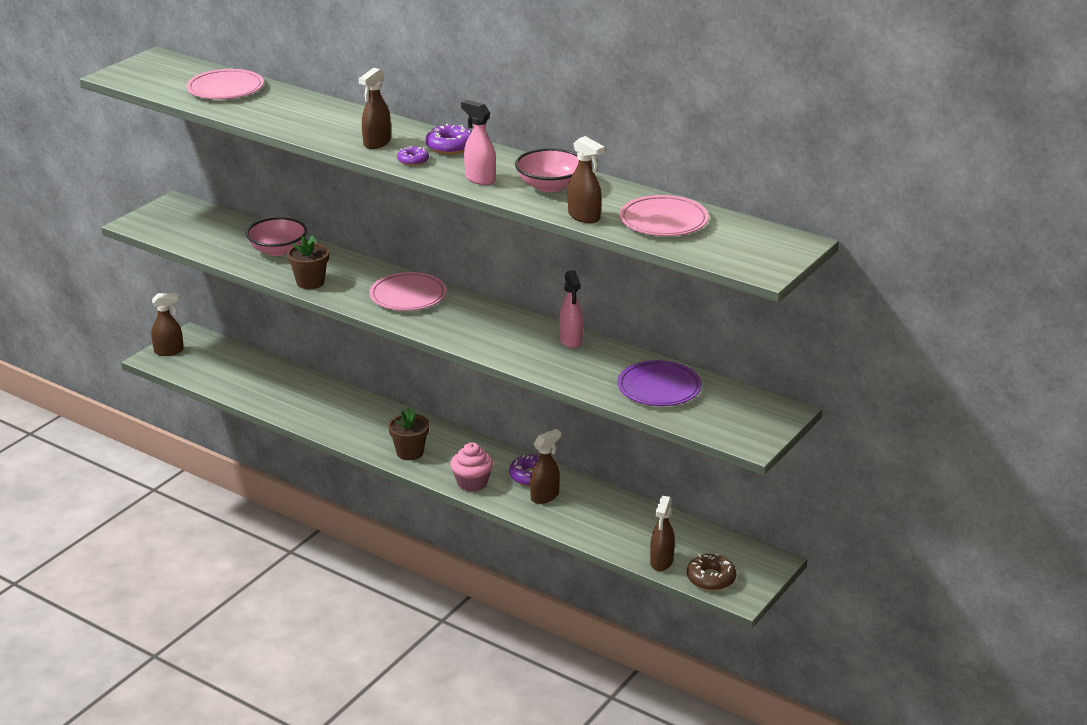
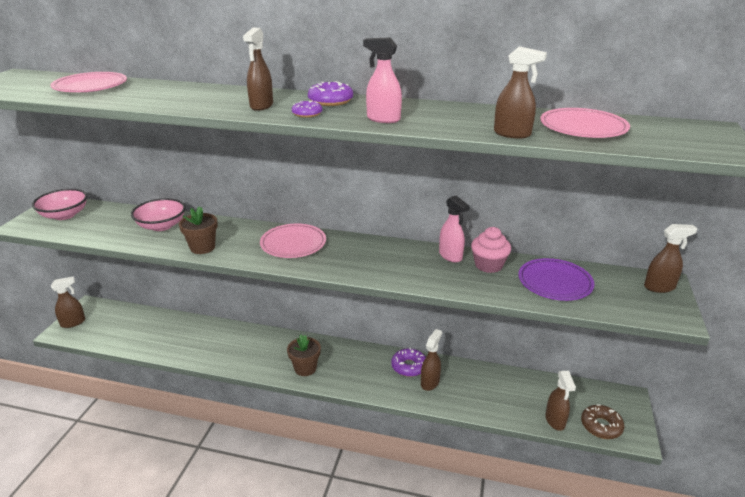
camera: 20 degrees left, 0 degrees up
(472, 483) = (368, 384): pink cupcake -> pink cupcake (488, 265)
(550, 186) = (450, 116): pink bowl -> pink bowl (64, 215)
(772, 414) = (659, 287): none -> brown spray bottle

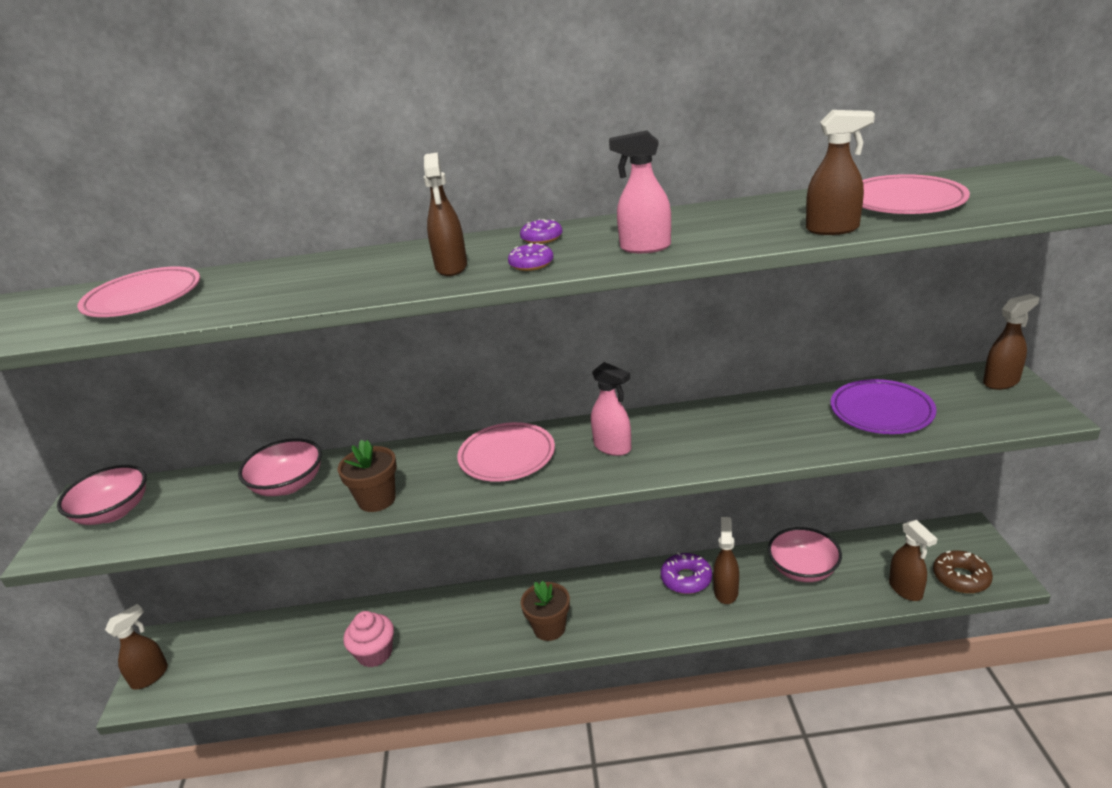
camera: 15 degrees left, 0 degrees up
(330, 101) = (541, 238): purple donut -> purple donut, size x0.63
(450, 256) = (729, 413): pink spray bottle -> pink spray bottle (613, 447)
(488, 265) = (785, 411): pink cupcake -> pink cupcake (375, 653)
(491, 385) = (803, 569): none -> pink bowl

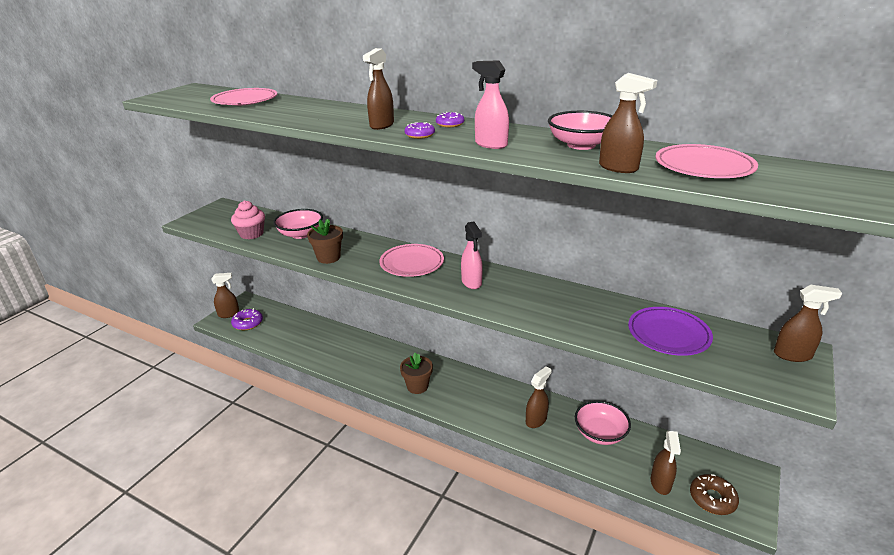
camera: 30 degrees right, 0 degrees up
(113, 512) = (224, 216): pink bowl -> pink bowl (581, 145)
(375, 653) = (324, 353): pink cupcake -> pink cupcake (251, 234)
(686, 579) = (519, 401): purple donut -> purple donut (248, 323)

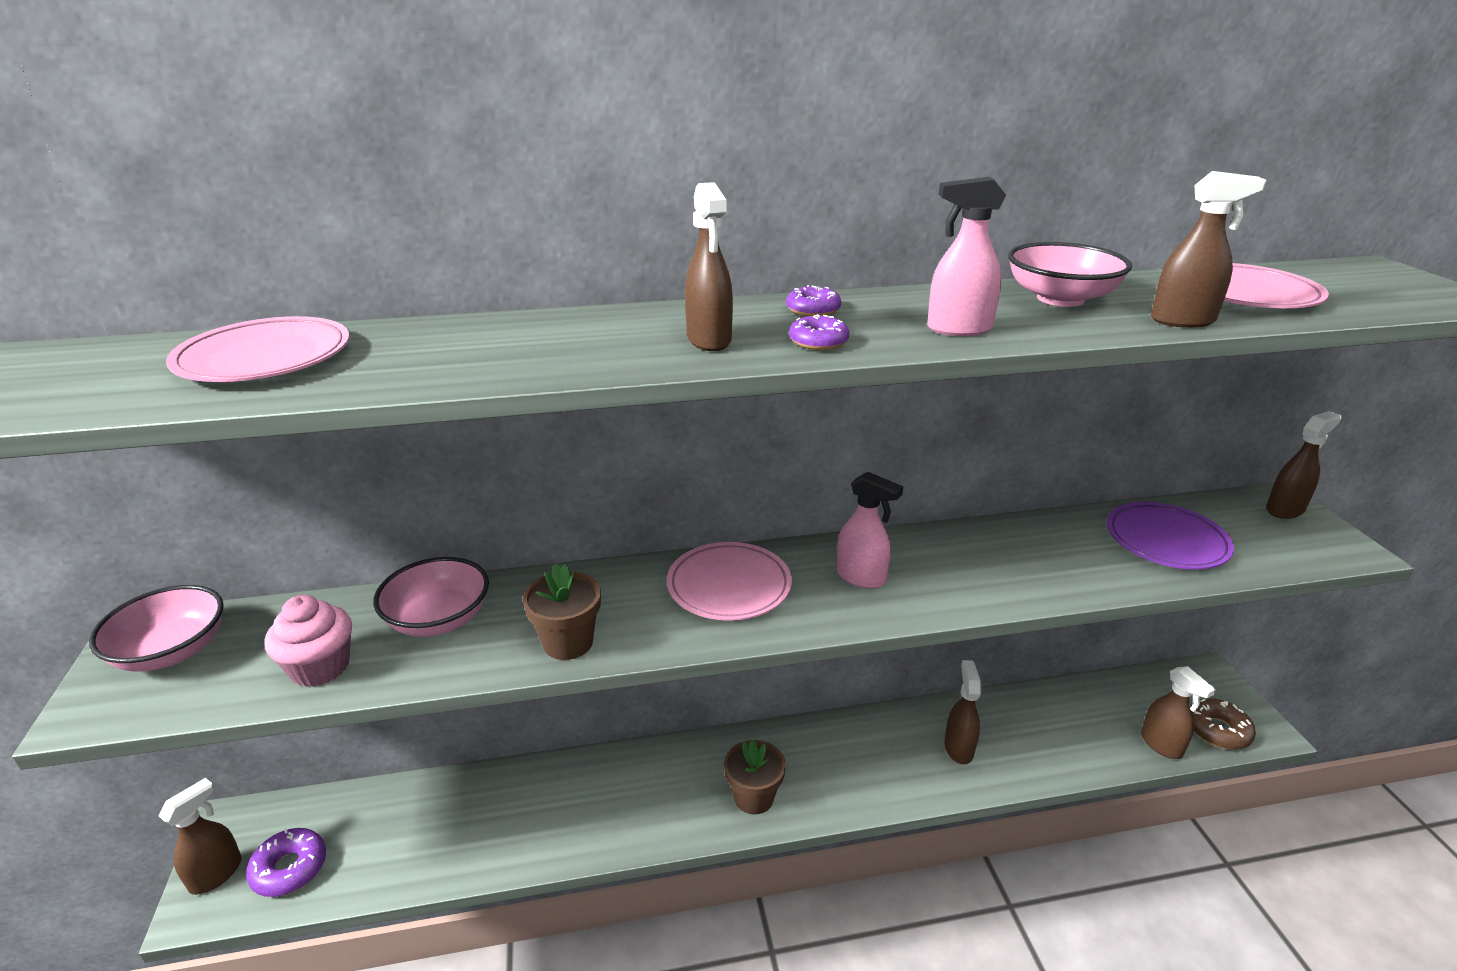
camera: 40 degrees left, 0 degrees up
(600, 433) = (1041, 720): pink bowl -> pink bowl (171, 651)

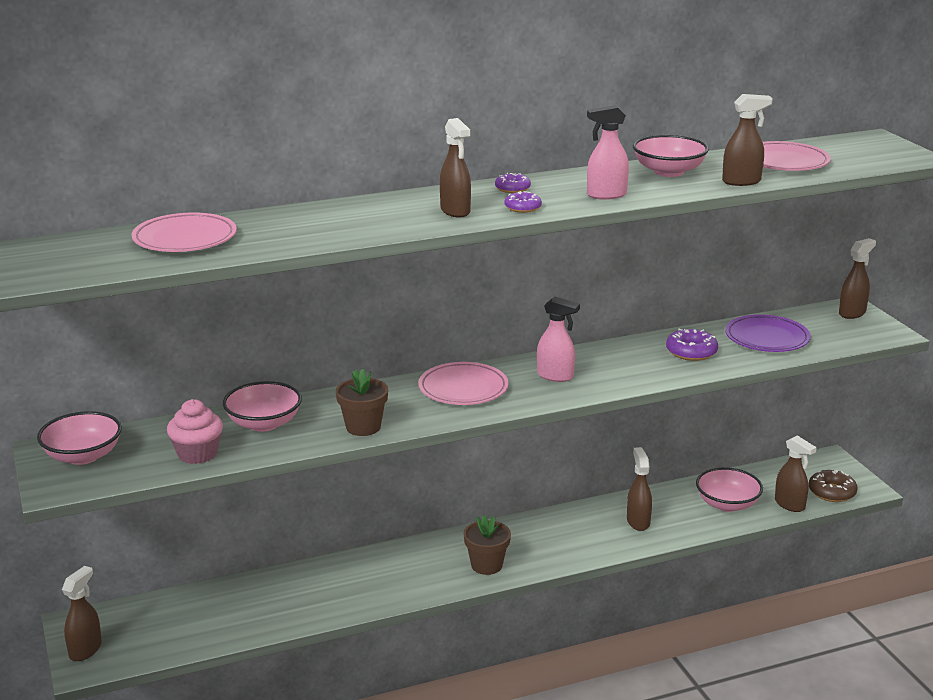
camera: 10 degrees left, 5 degrees down
(289, 868) = (142, 641): purple donut -> purple donut (691, 352)
(1077, 733) = (727, 504): none -> pink bowl

